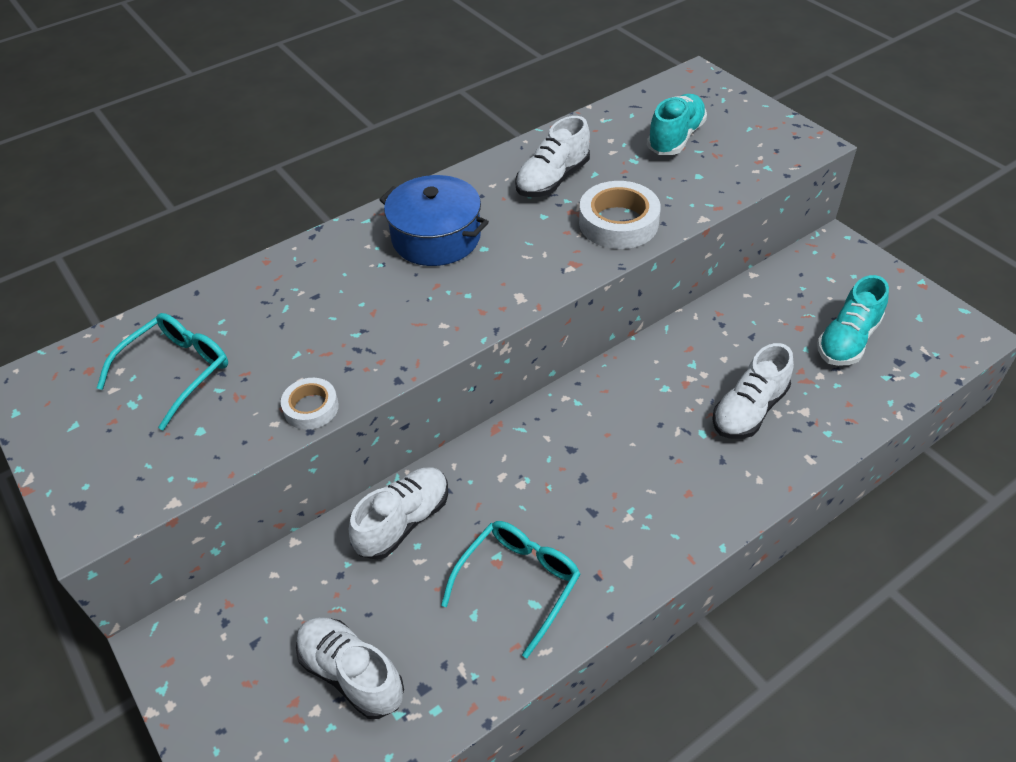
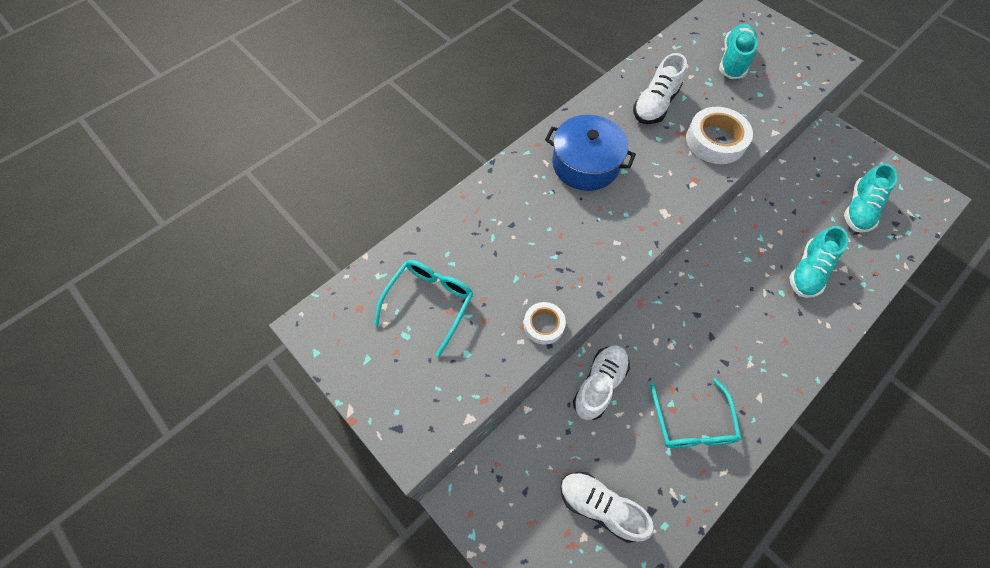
camera: 10 degrees left, 15 degrees up
(518, 583) = (692, 423): turquoise glasses -> turquoise glasses turned 150 degrees clockwise
(749, 410) = (808, 271): white shoe -> turquoise shoe

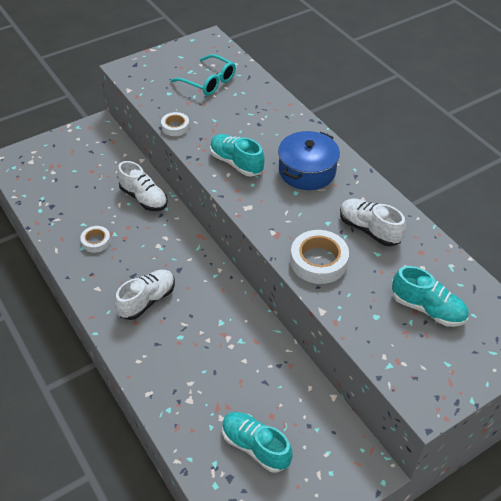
camera: 100 degrees right, 15 degrees down
(600, 506) = (66, 182): white shoe -> white shoe (147, 300)
(692, 423) = (96, 241): turquoise glasses -> white tape
(808, 271) = (195, 366): turquoise shoe -> turquoise shoe (236, 163)

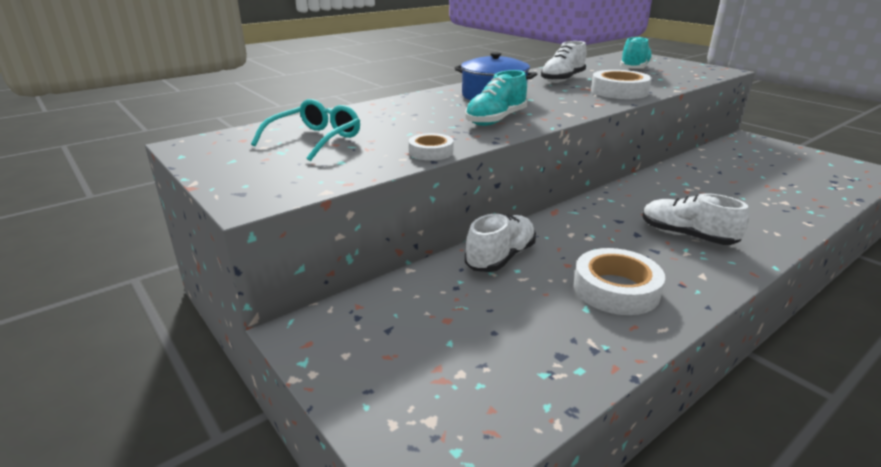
camera: 95 degrees left, 20 degrees down
(96, 241) = (616, 289): white tape -> white tape, size x1.73
(255, 446) = (789, 173): turquoise shoe -> none

